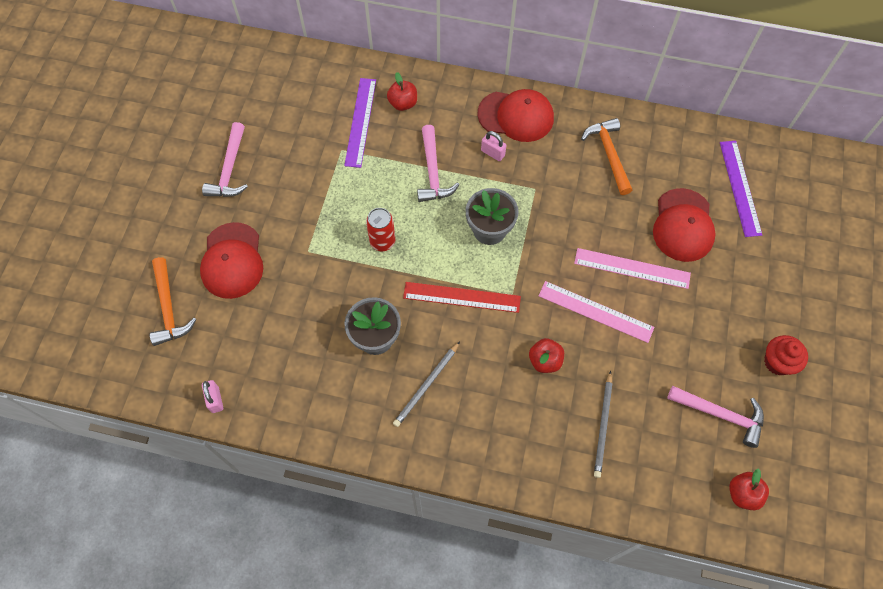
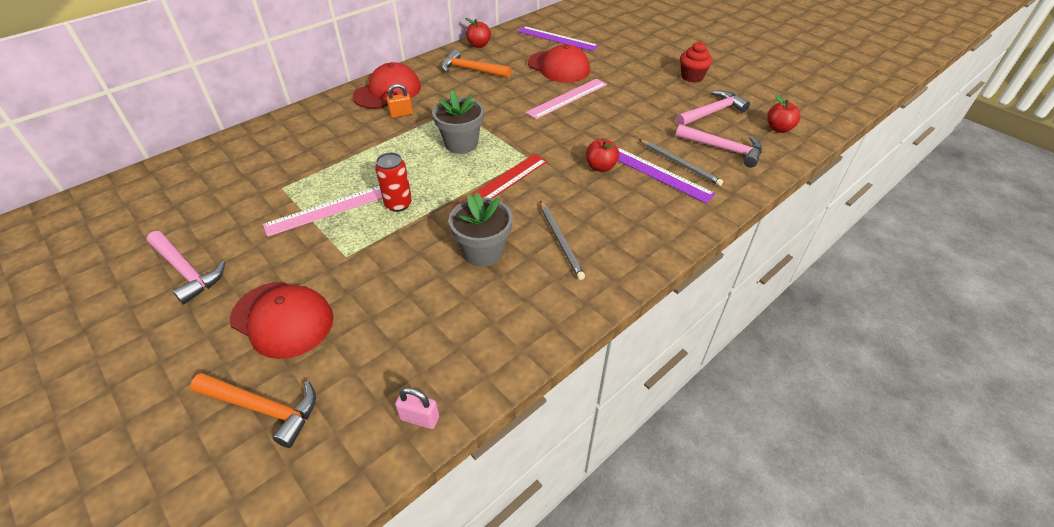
camera: 55 degrees left, 20 degrees down
(360, 122) = (274, 165): purple ruler -> purple ruler (659, 174)
(403, 103) = (295, 136): red apple -> red apple (479, 45)
(433, 172) = (375, 148): pink hammer -> pink hammer (723, 149)
(492, 153) = (401, 114): pink padlock -> orange padlock
(595, 311) = (584, 127): pink ruler -> pink ruler (328, 210)

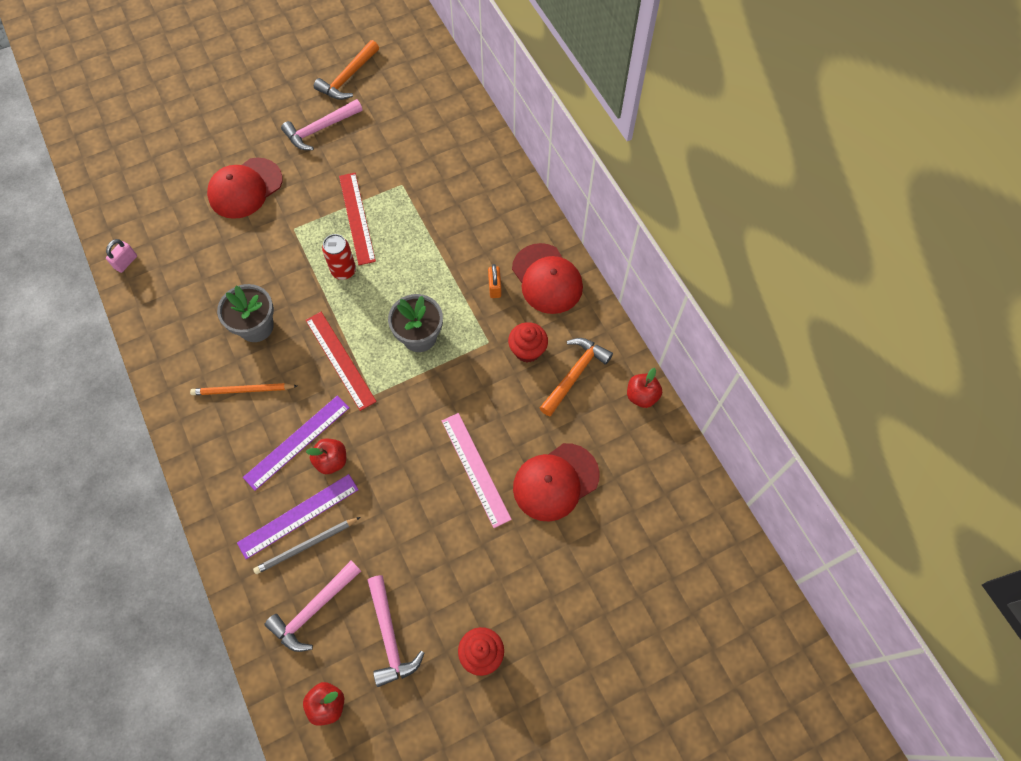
camera: 105 degrees right, 20 degrees up
(264, 408) = (175, 180): orange hammer -> orange hammer (348, 78)
(328, 210) = (357, 218): pink ruler -> red ruler
(457, 91) = (527, 350): none -> red cupcake
(557, 38) = (639, 504): purple ruler -> purple ruler (297, 442)
(560, 241) = (242, 390): grey pencil -> orange pencil

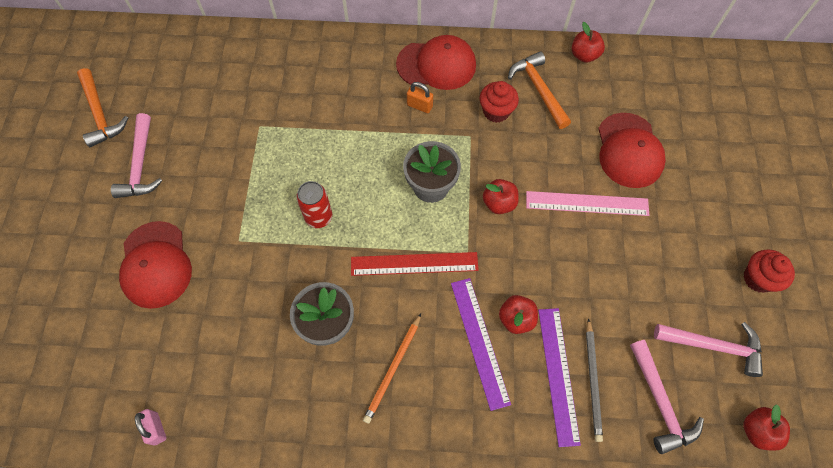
camera: 60 degrees left, 0 degrees up
(357, 218) = (268, 179): red ruler -> none
(433, 397) = (499, 203): none -> red apple

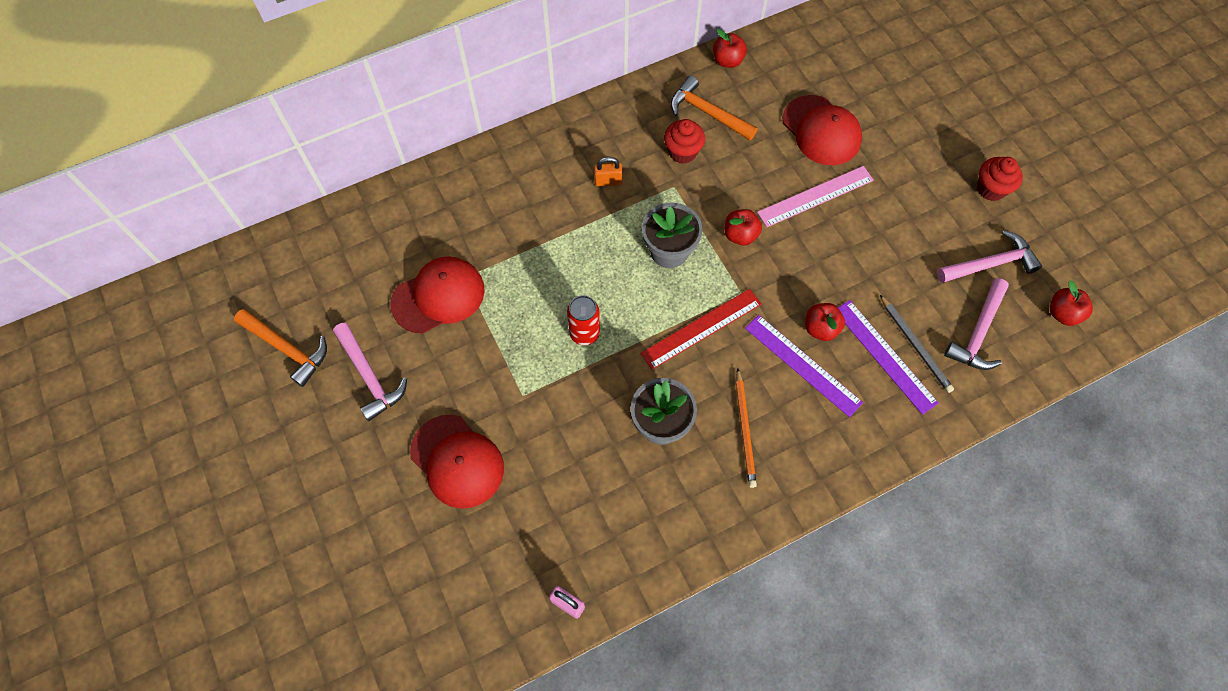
camera: 30 degrees left, 0 degrees up
(436, 65) = (597, 134): red cap -> red cap (438, 296)
(660, 403) = (978, 333): pink hammer -> pink hammer turned 75 degrees clockwise

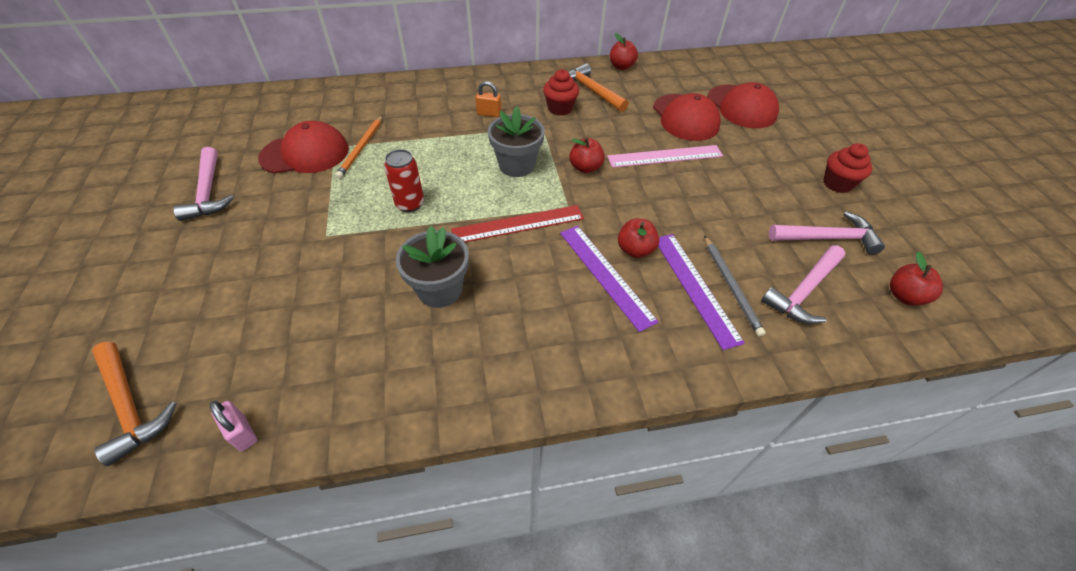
camera: 15 degrees right, 15 degrees down
(287, 349) = (161, 160): orange hammer -> orange hammer (130, 406)
(457, 461) = (231, 271): red cap -> red cap (741, 107)
(745, 430) = (522, 315): orange pencil -> orange pencil (361, 148)

